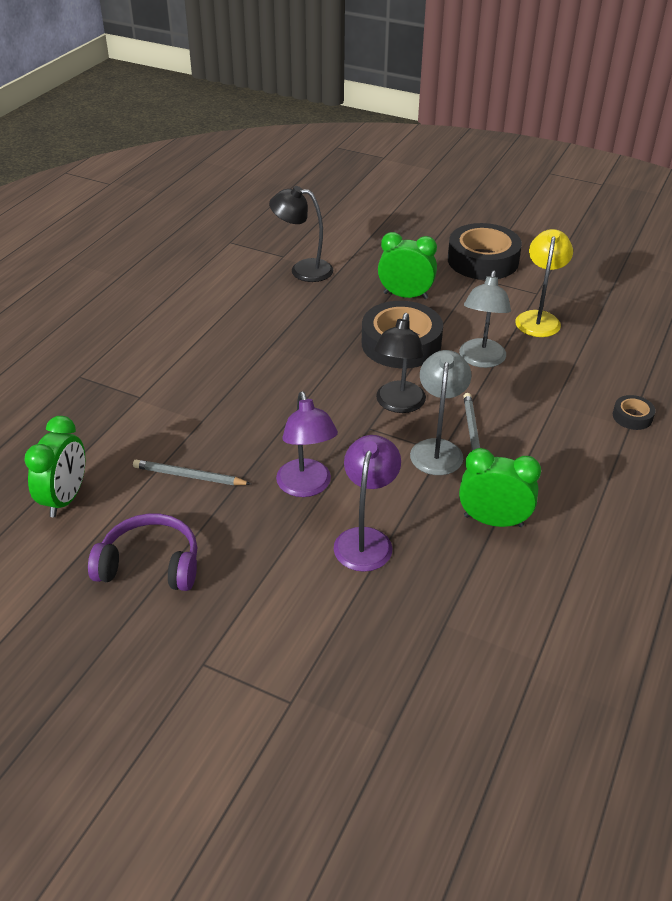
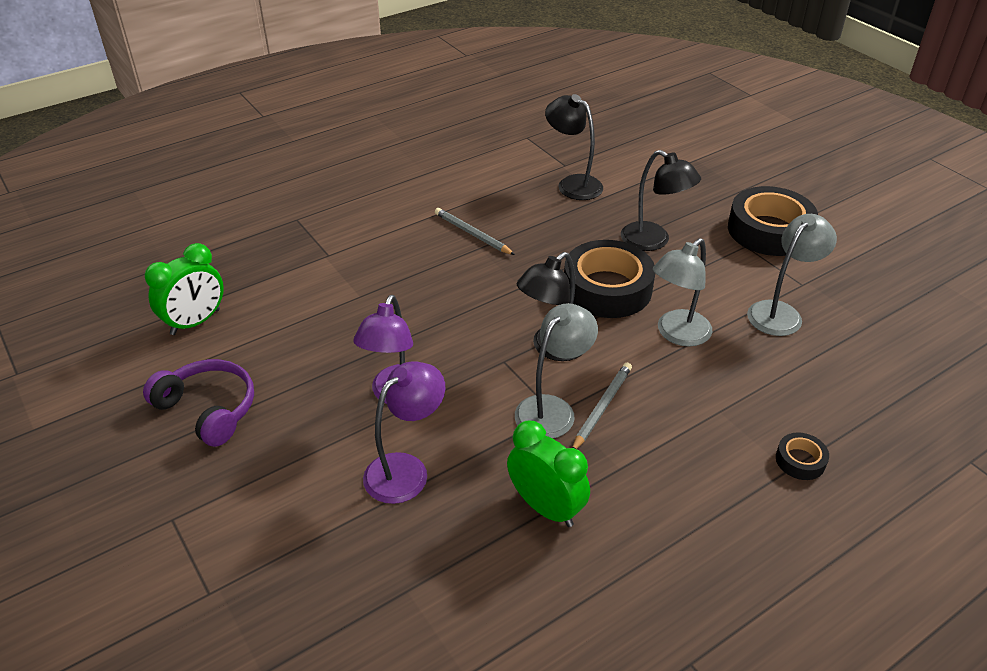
camera: 30 degrees right, 0 degrees up
(189, 476) = (307, 343): grey pencil -> grey pencil (472, 234)
(405, 295) = (653, 241): green clock -> black lamp
(538, 318) = (780, 312): yellow lamp -> grey lamp

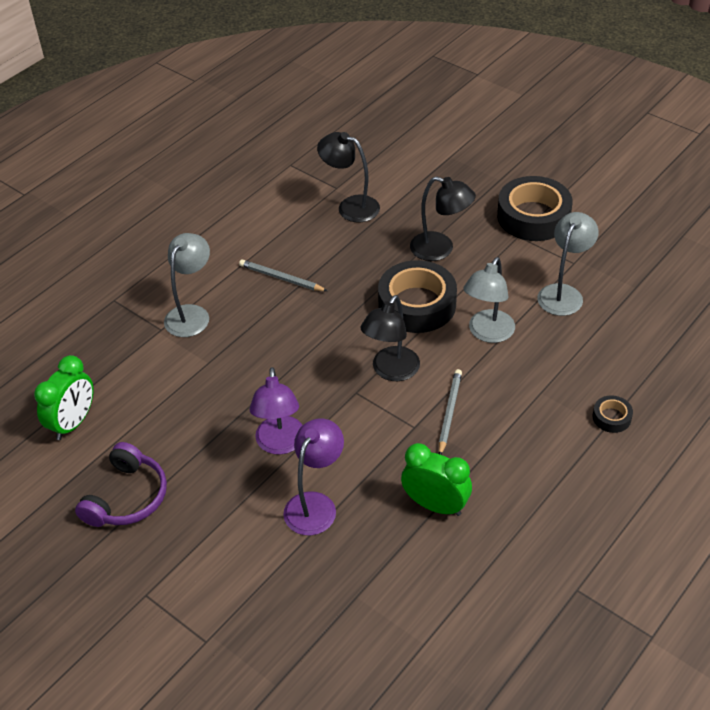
camera: 15 degrees left, 5 degrees up
(208, 409) = (127, 497): purple headphones -> purple headphones turned 90 degrees clockwise
(552, 409) = (411, 424): grey lamp -> grey lamp (191, 314)

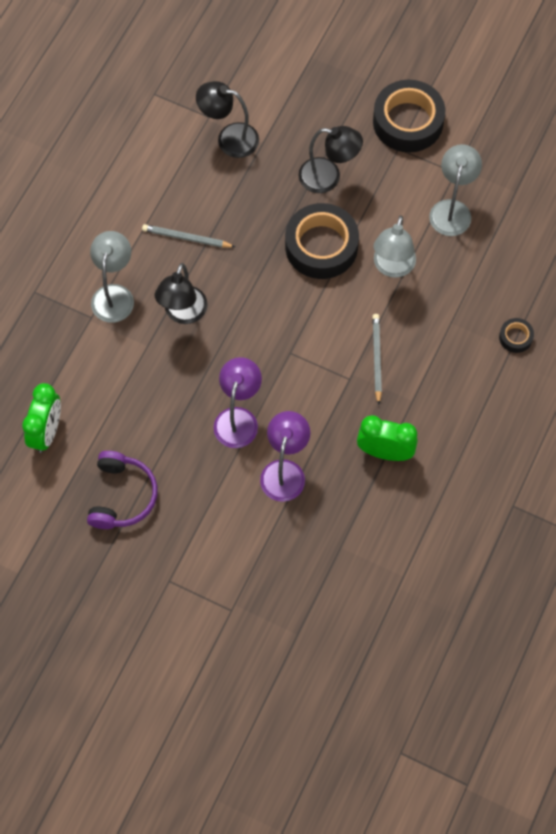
camera: 15 degrees left, 20 degrees up
(280, 444) = (238, 418): purple lamp -> purple lamp turned 150 degrees counterclockwise
(391, 371) = (315, 324): black lamp -> black lamp (183, 314)

